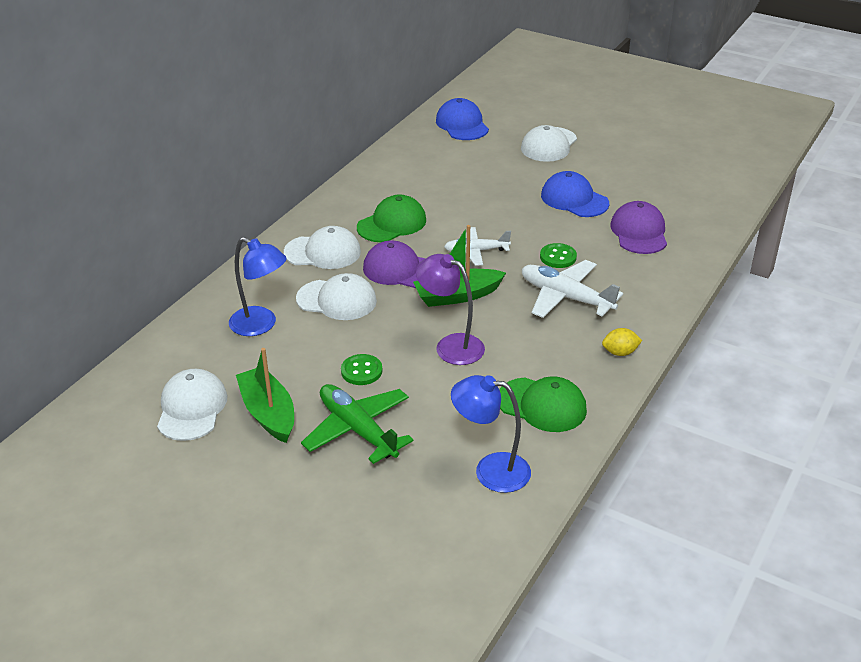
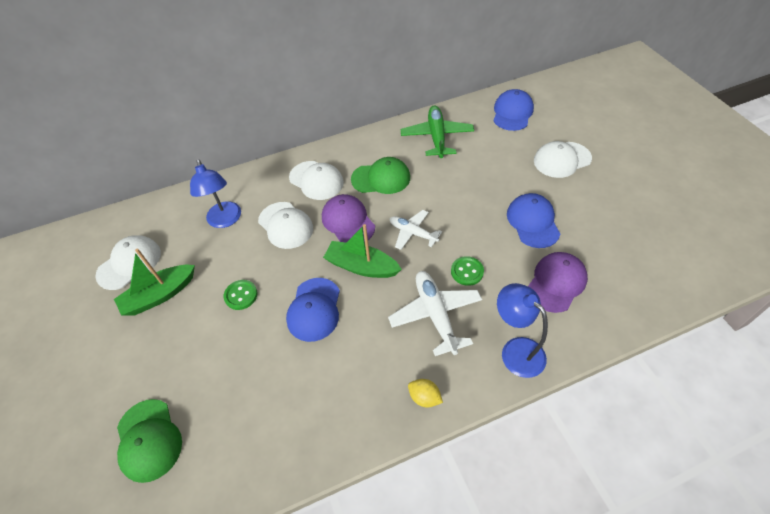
camera: 40 degrees right, 15 degrees up
(268, 413) = (160, 295): green boat -> green boat turned 135 degrees counterclockwise
(357, 430) = (190, 345): green plane -> green plane (436, 137)
(451, 345) = (314, 309): purple lamp -> blue cap
(490, 470) = (227, 445): blue lamp -> blue lamp (516, 350)
(542, 405) = (319, 409): green cap -> green cap (149, 440)

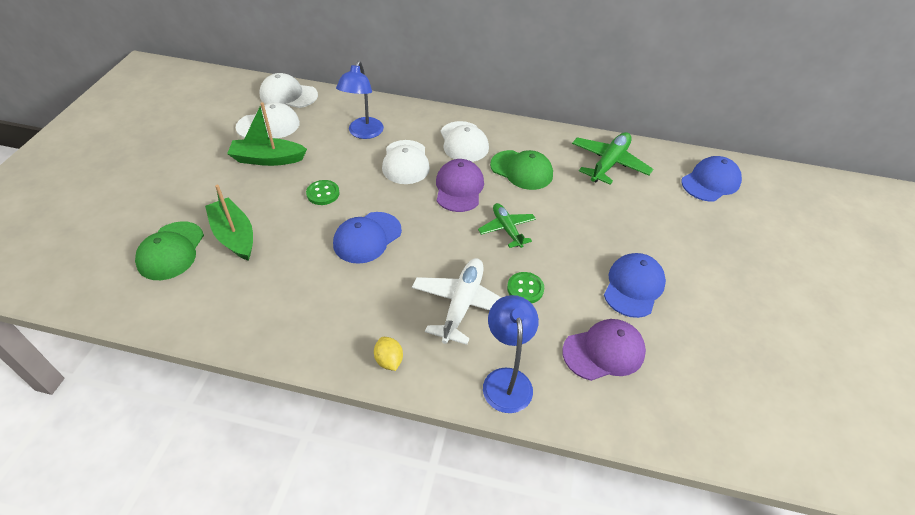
camera: 30 degrees right, 5 degrees down
(362, 266) = (436, 229): green boat -> green boat (234, 236)
(413, 233) = (506, 229): white plane -> green plane
(561, 160) = (723, 250): white cap -> white cap (288, 95)

